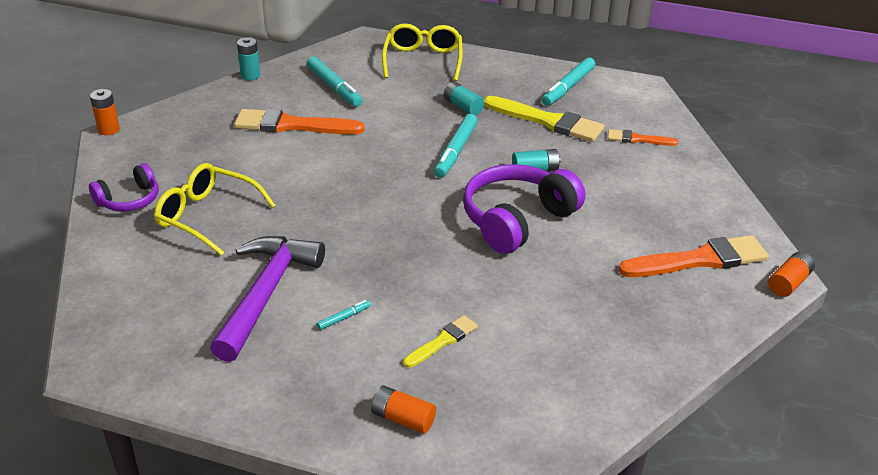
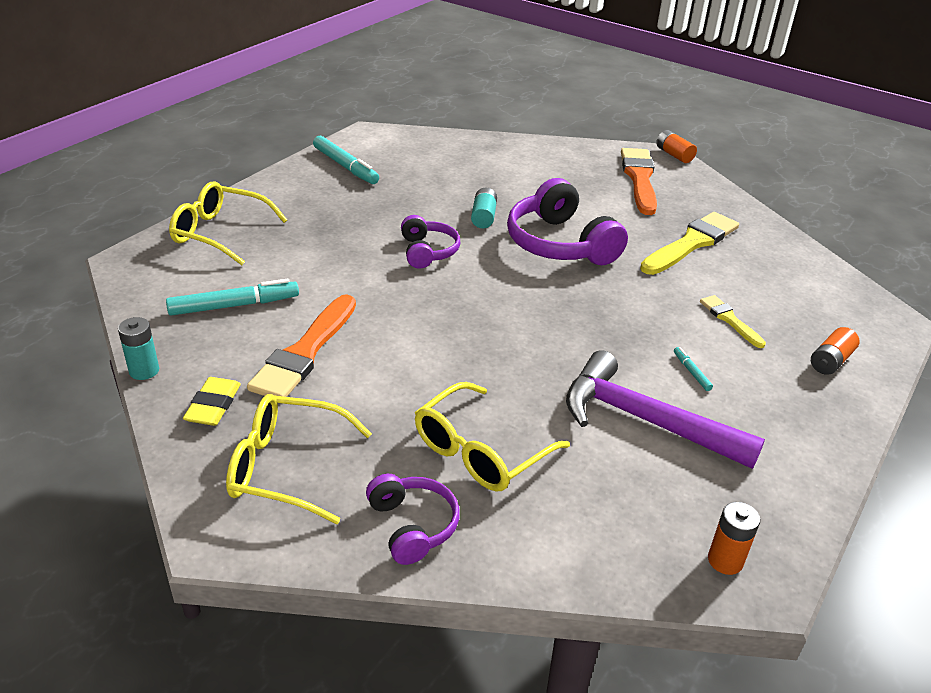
camera: 75 degrees left, 0 degrees up
(109, 130) = (198, 539): orange battery -> orange battery (725, 560)
(173, 144) = (286, 467): none -> yellow glasses
(224, 106) = (213, 405): none -> yellow eraser
(455, 151) = (427, 251): turquoise marker -> purple headphones
(463, 107) = (342, 229): turquoise battery -> none
(547, 121) = (401, 191): yellow brush -> yellow brush (691, 243)
(638, 139) = (457, 158): orange brush -> none

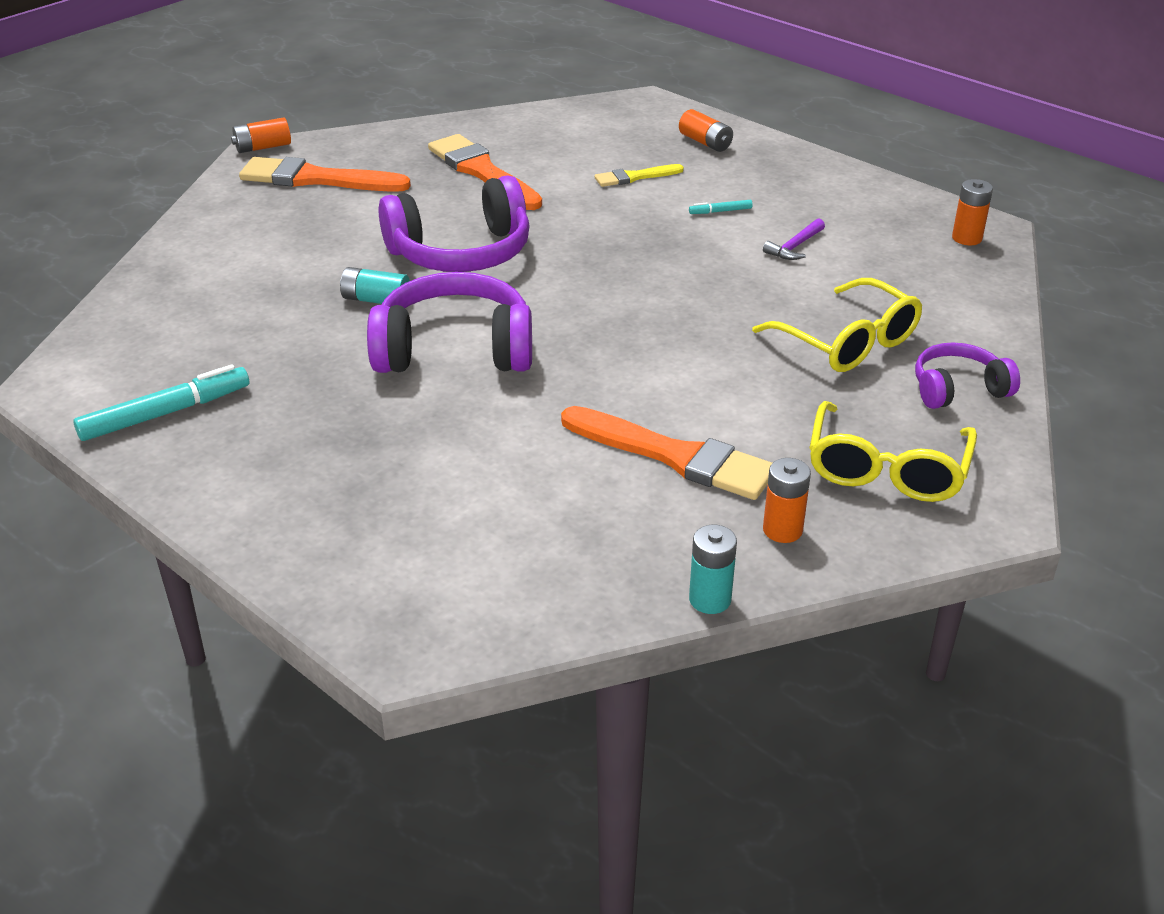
camera: 80 degrees left, 0 degrees up
(213, 405) = (782, 530): yellow eraser -> orange battery
(220, 233) = (344, 546): yellow glasses -> none
(234, 305) = (560, 521): turquoise marker -> none
(427, 251) = (454, 350): purple headphones -> purple headphones, size x1.76
(644, 420) = (795, 247): purple hammer -> purple hammer, size x0.41
(691, 243) = (482, 172): yellow brush -> orange brush

